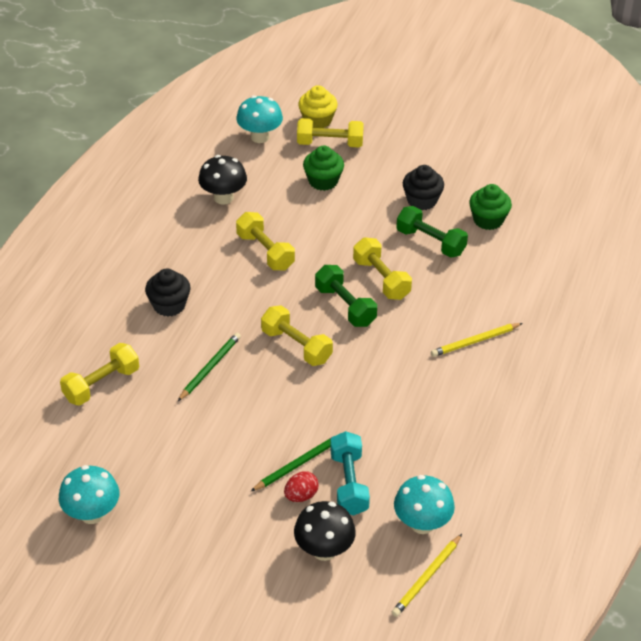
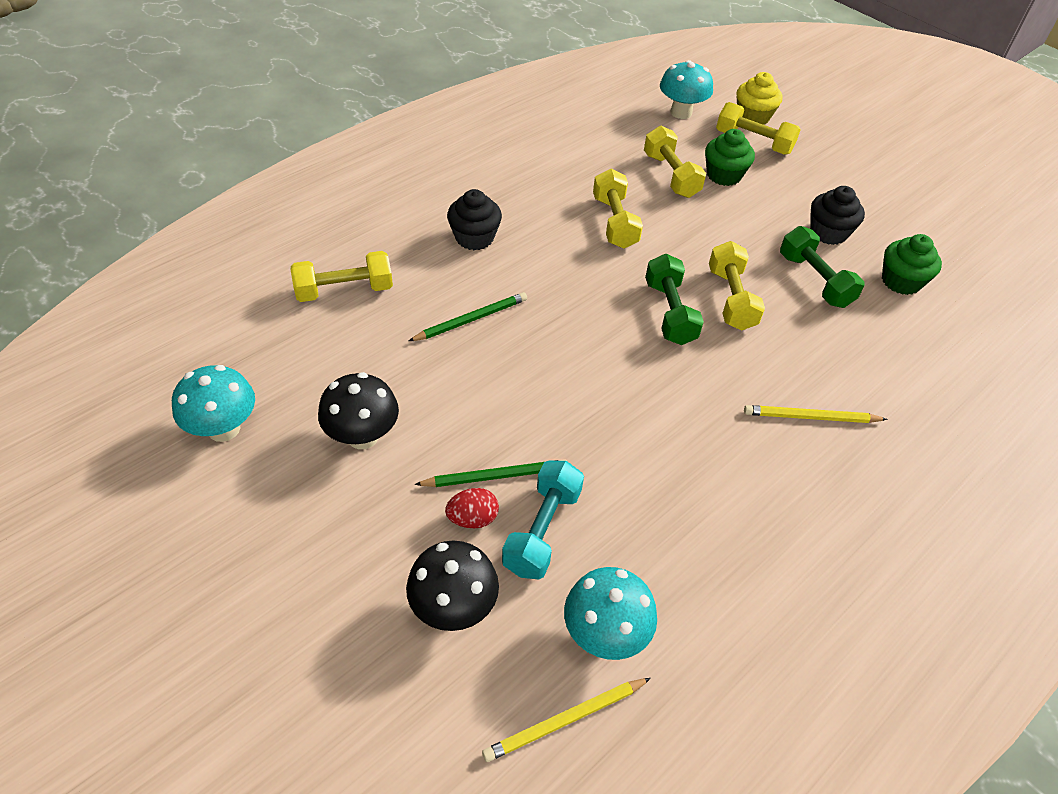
camera: 25 degrees right, 5 degrees up
(223, 197) = (605, 155): black mushroom -> black mushroom (363, 436)
(296, 346) = (584, 334): yellow dumbbell -> yellow dumbbell (671, 175)

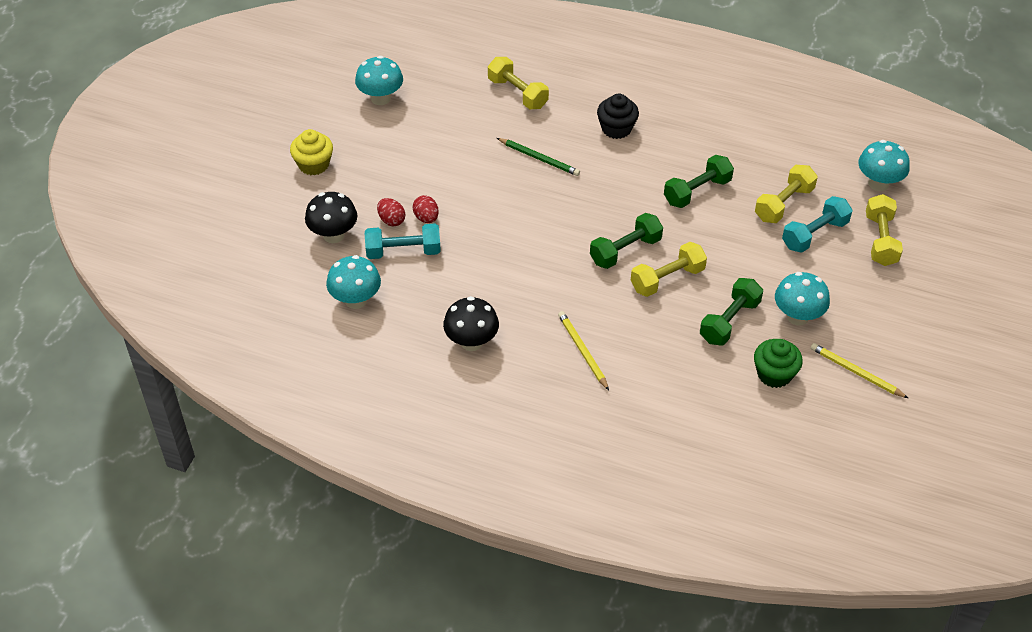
camera: 65 degrees right, 0 degrees up
(363, 436) = (414, 153): black mushroom -> black mushroom (471, 342)
(495, 476) = (426, 218): green pencil -> red egg
(565, 720) = (298, 301): yellow pencil -> yellow pencil (856, 372)
(614, 222) = (697, 191): yellow dumbbell -> green dumbbell
(724, 175) = (814, 234): green cupcake -> turquoise dumbbell
(753, 117) = (919, 230): yellow cupcake -> yellow cupcake (313, 164)
(828, 232) = (797, 316): black cupcake -> turquoise mushroom

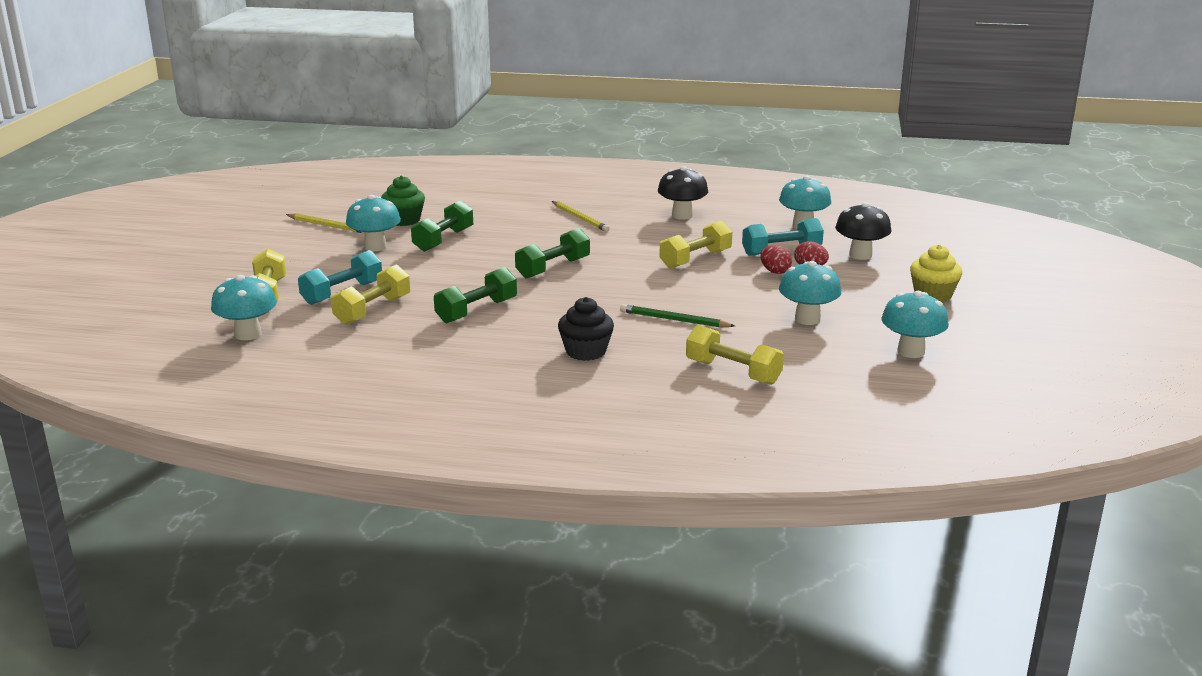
camera: 170 degrees right, 25 degrees down
(434, 145) = (807, 319): none -> turquoise mushroom
(667, 279) = (506, 256): yellow dumbbell -> yellow dumbbell (695, 259)

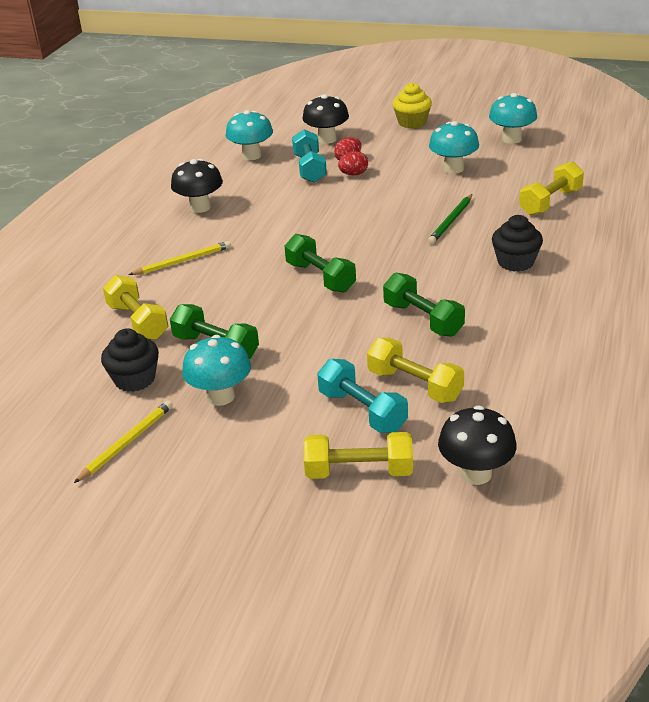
camera: 80 degrees left, 10 degrees up
(248, 334) = (476, 473): turquoise mushroom -> black mushroom
(404, 220) = (135, 379): green cupcake -> black cupcake
(695, 259) = (317, 206): yellow dumbbell -> yellow dumbbell (138, 322)

